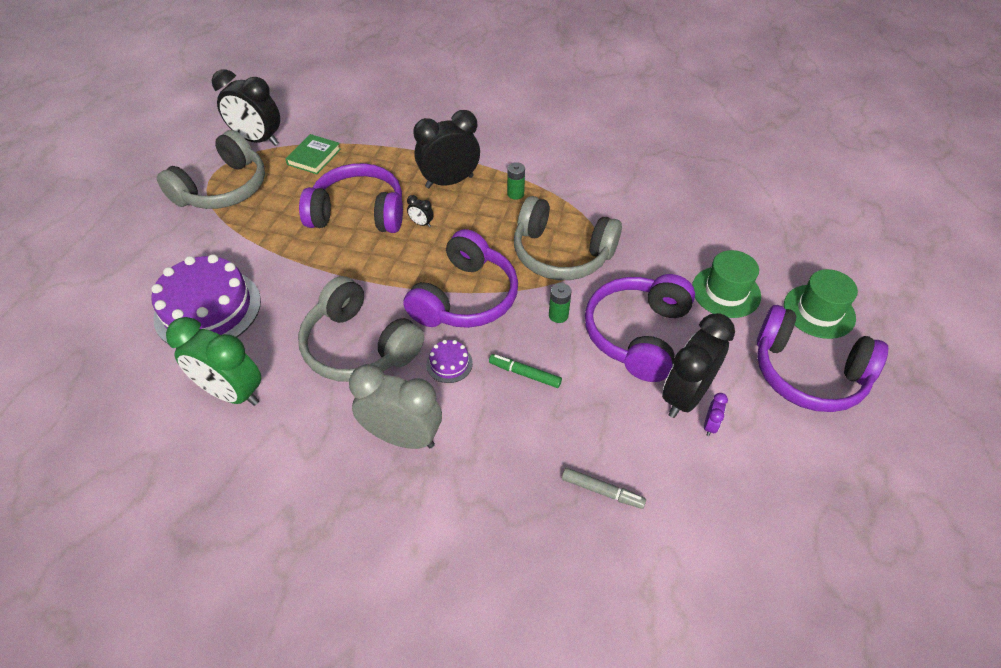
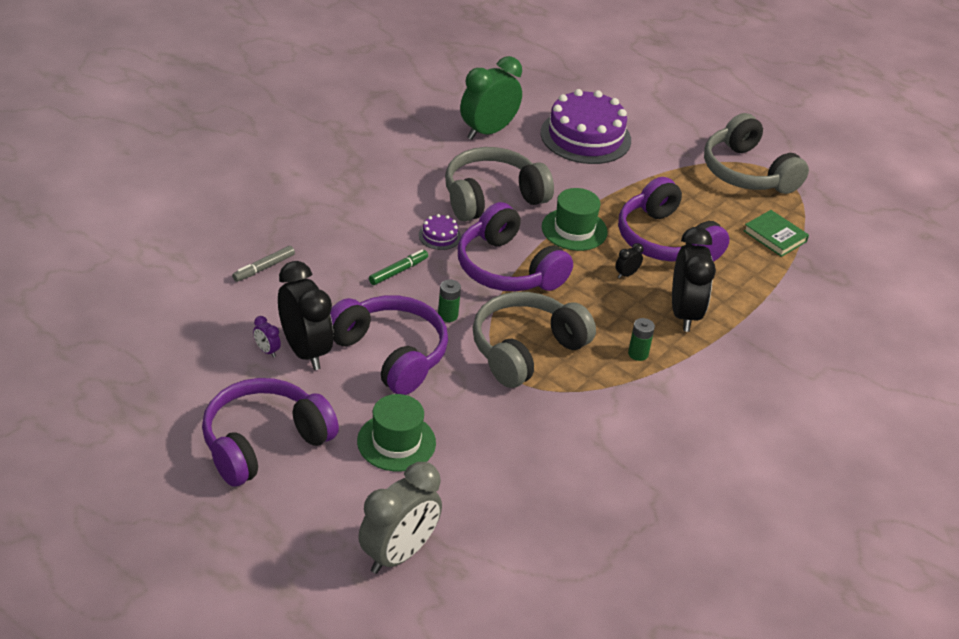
camera: 110 degrees right, 10 degrees down
(258, 140) = (822, 208): black clock -> none
(358, 213) = (665, 241): purple headphones -> purple headphones turned 120 degrees clockwise
(402, 437) = (387, 193): grey clock -> grey clock (398, 554)
(819, 311) = (322, 498): green hat -> green hat (574, 229)

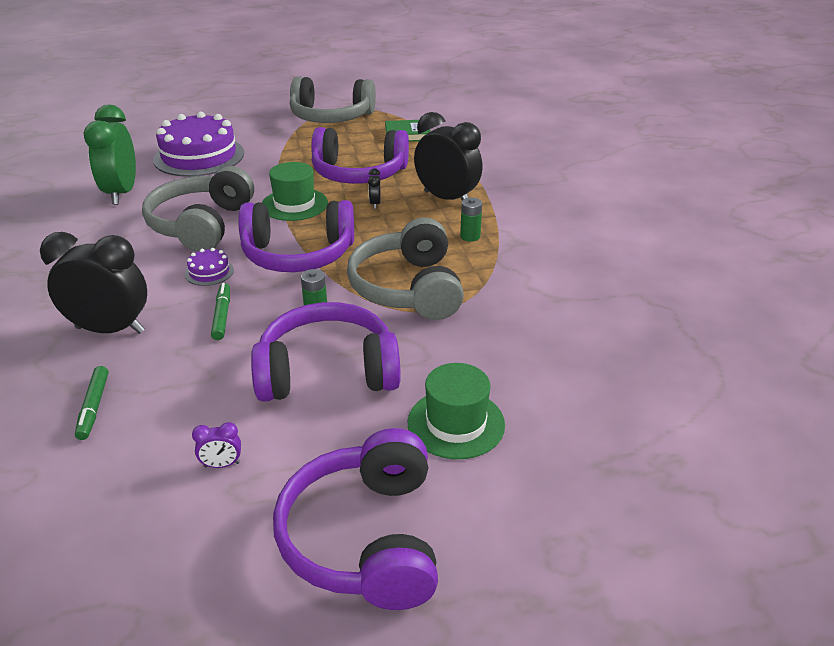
camera: 50 degrees left, 5 degrees down
(263, 268) = (93, 407): grey marker -> green marker
(305, 351) = (256, 433): black clock -> black clock (110, 330)
(398, 554) = (623, 497): grey clock -> none

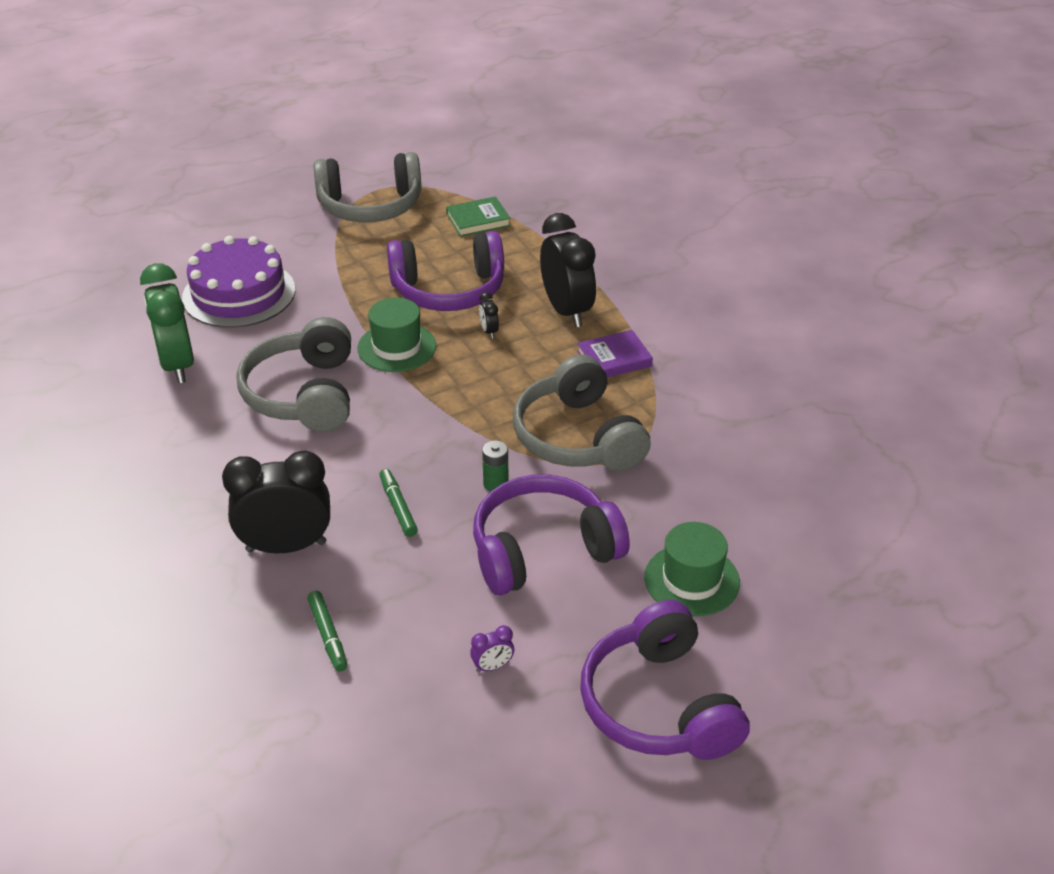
camera: 15 degrees left, 5 degrees up
(209, 272) = (351, 455): purple cake -> none
(298, 254) = (438, 415): purple headphones -> none
(447, 199) = (566, 311): black clock -> black clock turned 45 degrees clockwise
(470, 236) = (614, 359): green battery -> purple book

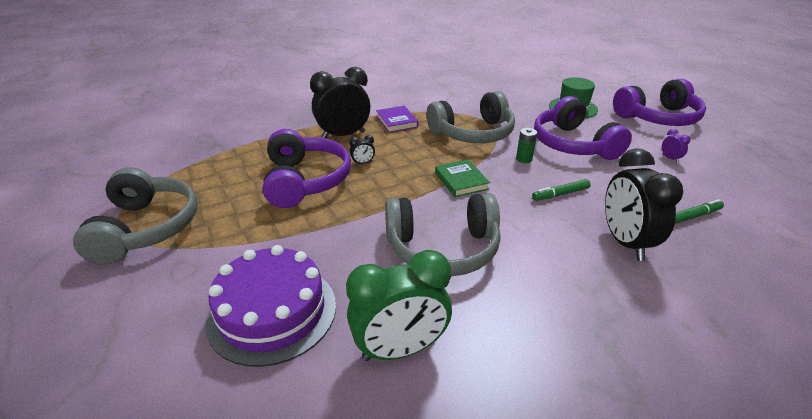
camera: 90 degrees left, 5 degrees down
(397, 347) = (379, 202): green hat -> none
(478, 220) = (208, 169): green book -> green book (461, 181)

